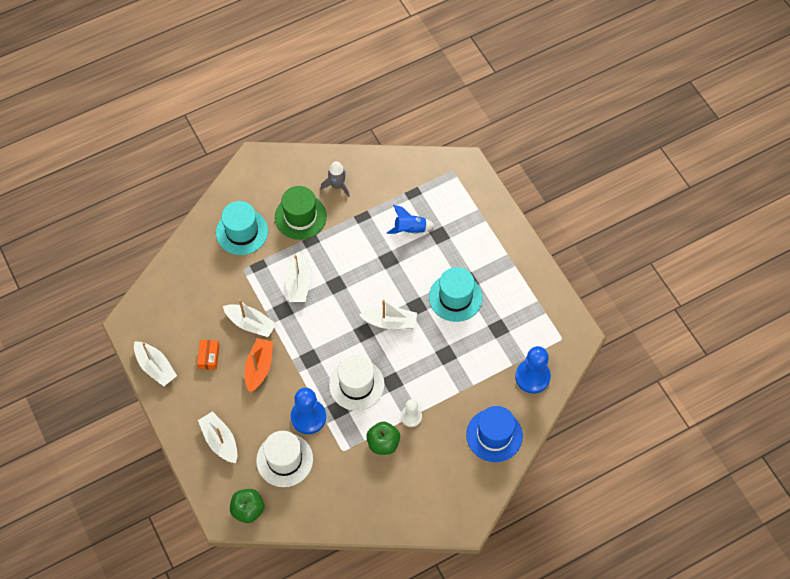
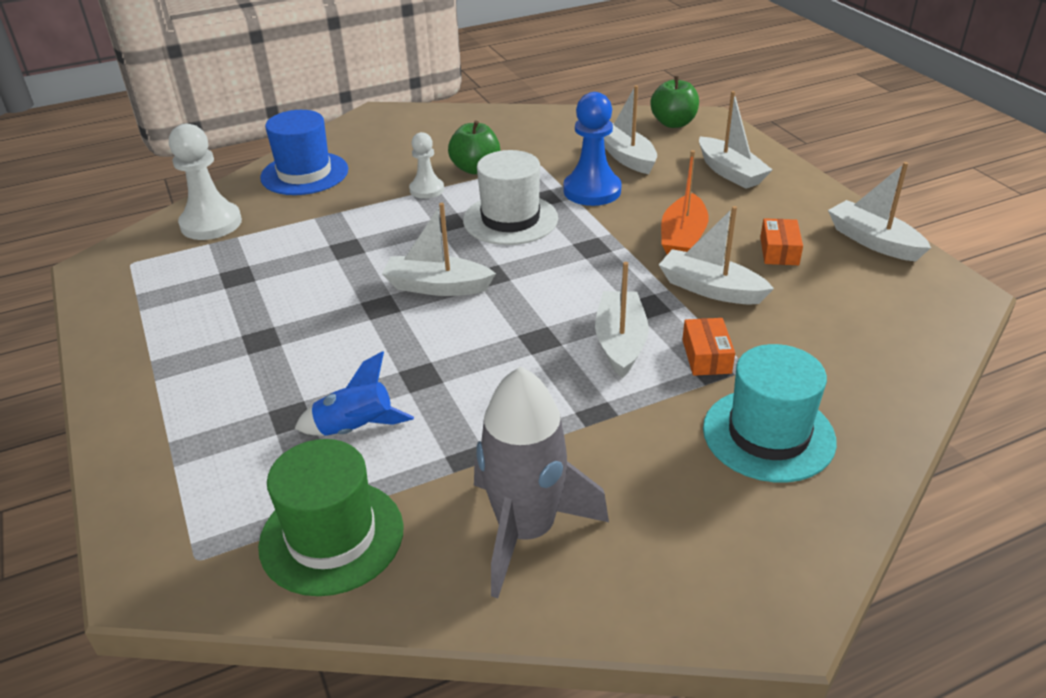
camera: 175 degrees left, 25 degrees down
(260, 275) = (706, 356): none -> orange box
(284, 460) = (626, 157): white hat -> white boat
(300, 217) = (624, 462): green hat -> green hat (332, 536)
(337, 185) = (526, 531): grey rocket -> grey rocket, size x1.72
(455, 297) = (298, 316): turquoise hat -> none
(532, 377) = (211, 223): blue pawn -> white pawn

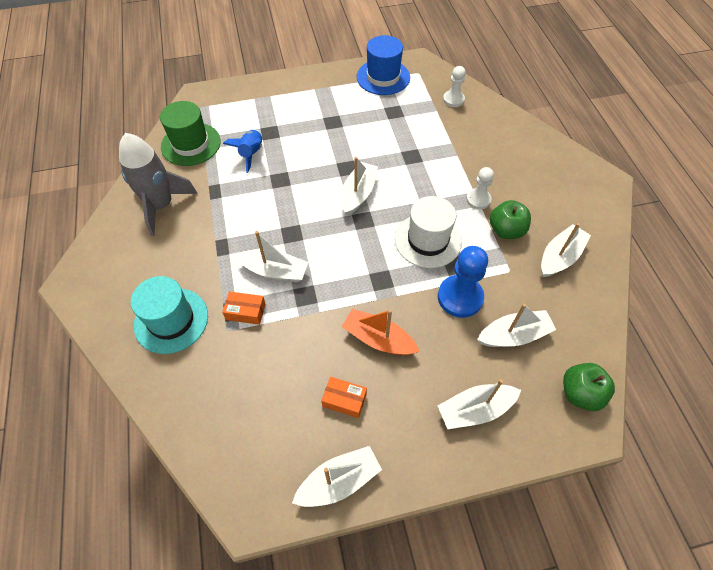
camera: 100 degrees right, 20 degrees up
(211, 223) = (453, 100): white pawn -> white pawn, size x0.60
(304, 174) = (511, 139): blue hat -> blue hat (383, 77)
(711, 289) = (311, 337): white boat -> white boat (559, 257)

